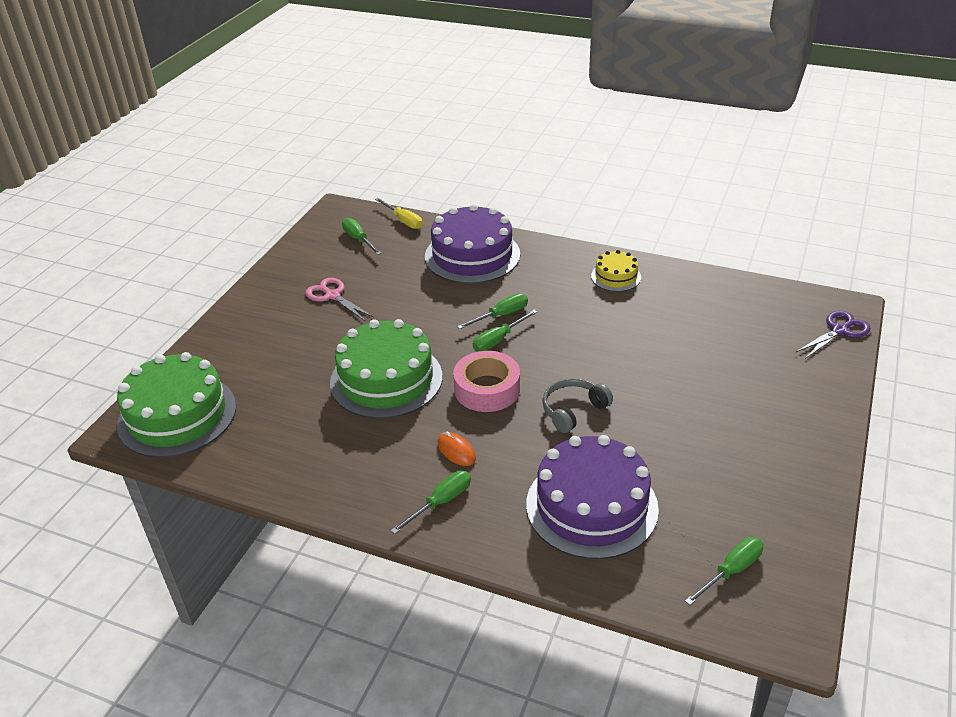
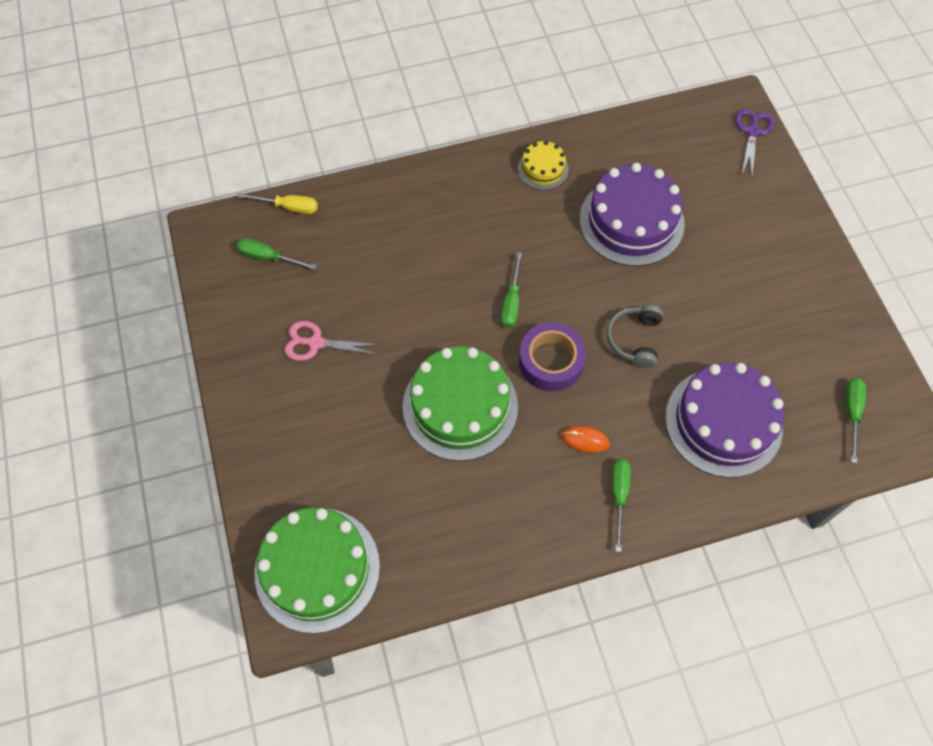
camera: 40 degrees left, 25 degrees up
(472, 255) = (397, 215): purple cake -> purple cake (631, 221)
(487, 389) = (551, 361): pink tape -> purple tape
(501, 315) = (488, 272): green screwdriver -> none

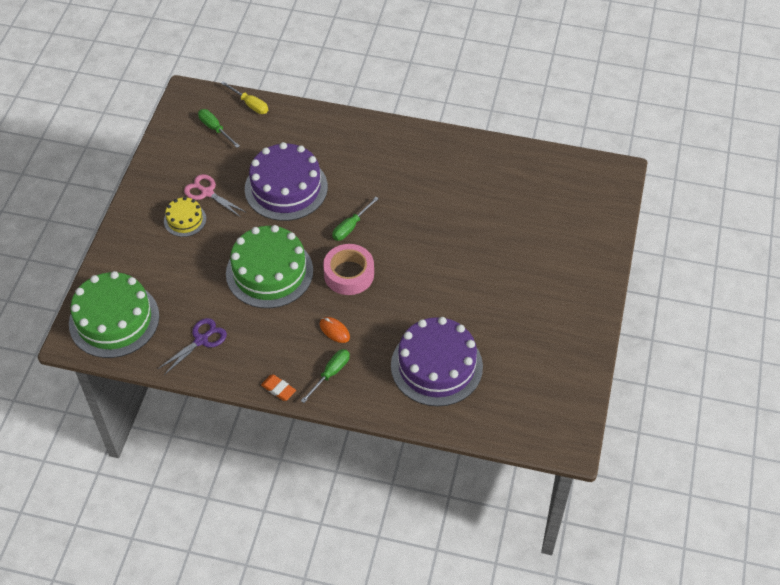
camera: 30 degrees right, 10 degrees down
(543, 169) = (437, 154): yellow cake -> yellow cake (185, 220)
(551, 361) = (349, 274): purple tape -> pink tape
(575, 548) = (278, 389): none -> orange eraser
(631, 221) = (473, 214): purple cake -> purple cake (286, 188)
(634, 339) = (416, 287): grey headphones -> none
(752, 131) = (611, 196): purple scissors -> purple scissors (201, 340)
(851, 413) = (532, 405): green screwdriver -> none

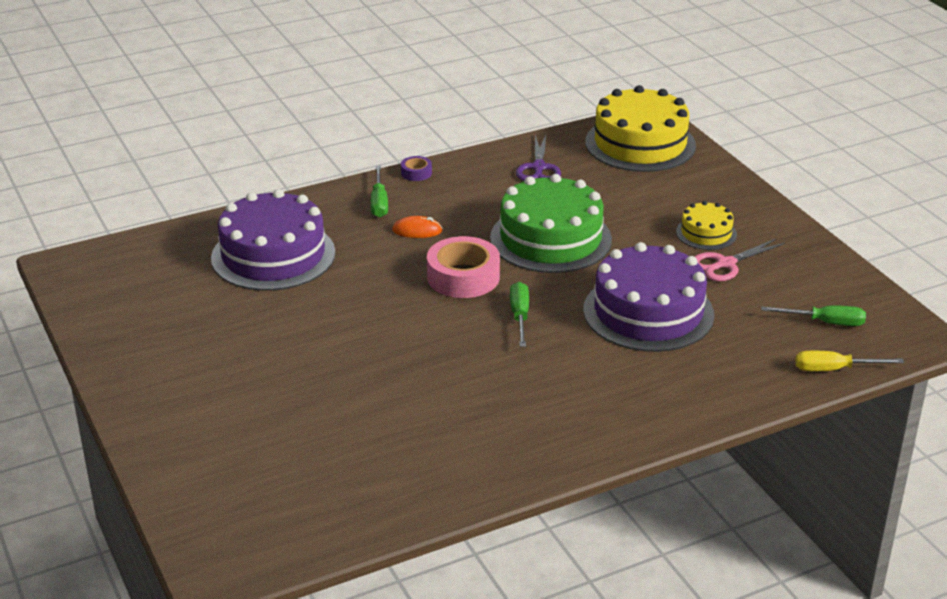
camera: 140 degrees right, 20 degrees down
(114, 320) = (640, 143): green cake -> yellow cake
(207, 192) = (725, 264): pink scissors -> pink scissors turned 150 degrees clockwise
(278, 389) = (416, 173): orange eraser -> purple tape

